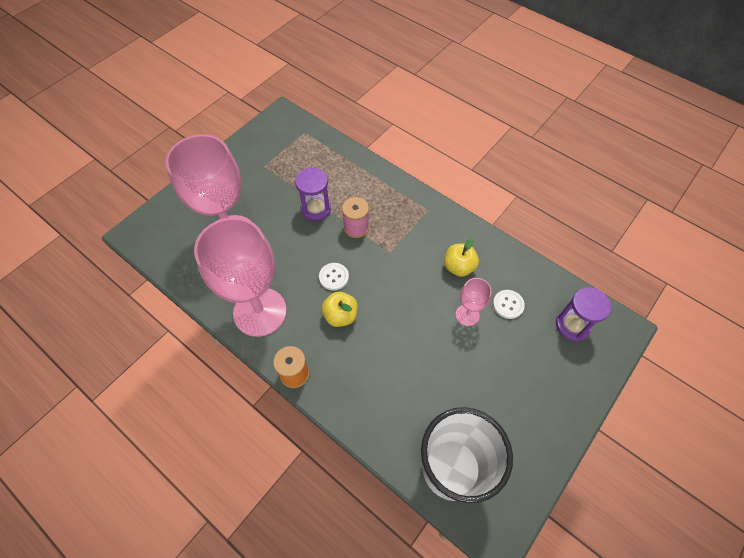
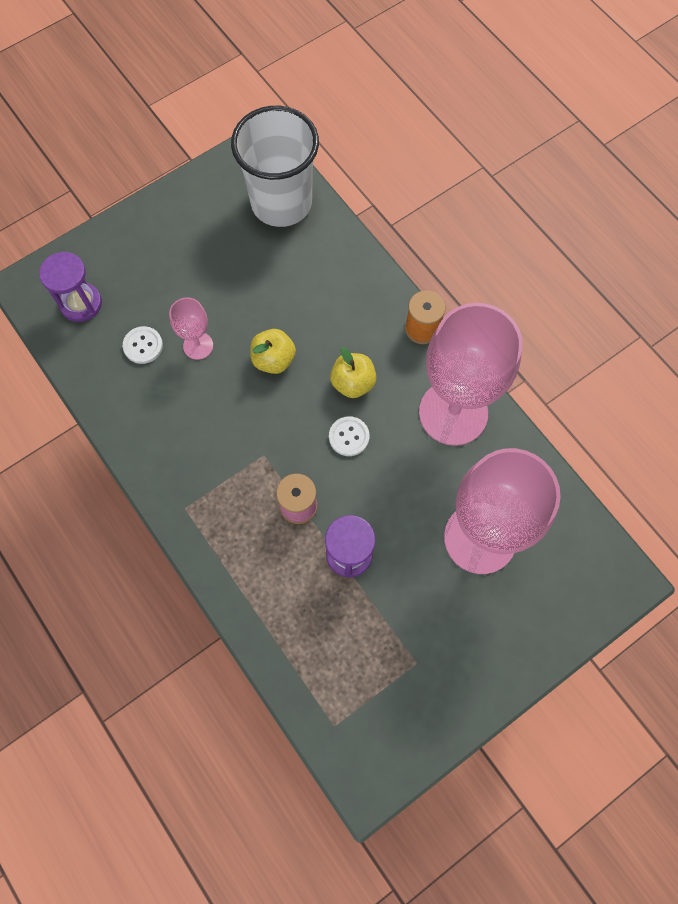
camera: 165 degrees left, 10 degrees up
(458, 267) = (180, 409): yellow apple -> yellow apple (273, 359)

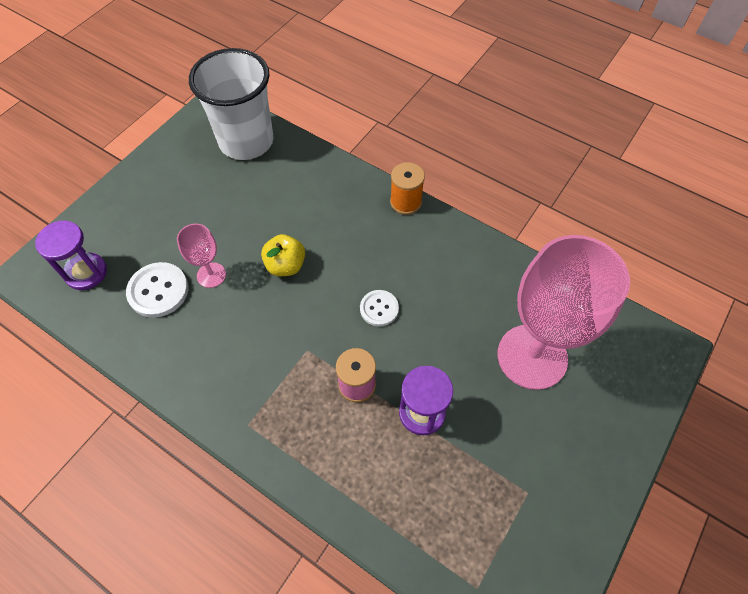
camera: 20 degrees left, 10 degrees down
(143, 346) = (158, 291): white button -> white button, size x1.55
(353, 383) = (364, 263): yellow apple -> none
(453, 413) = (461, 260): pink goblet -> none

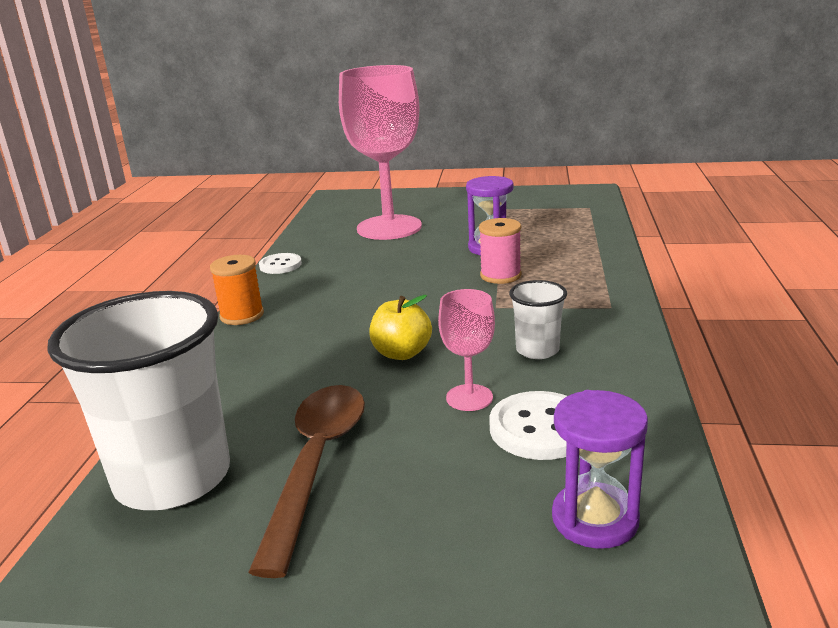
camera: 115 degrees left, 35 degrees down
(212, 192) = (316, 464): none -> brown spoon
(230, 338) = (537, 350): none -> white cup
(379, 309) = (406, 289): white button -> white button (280, 265)

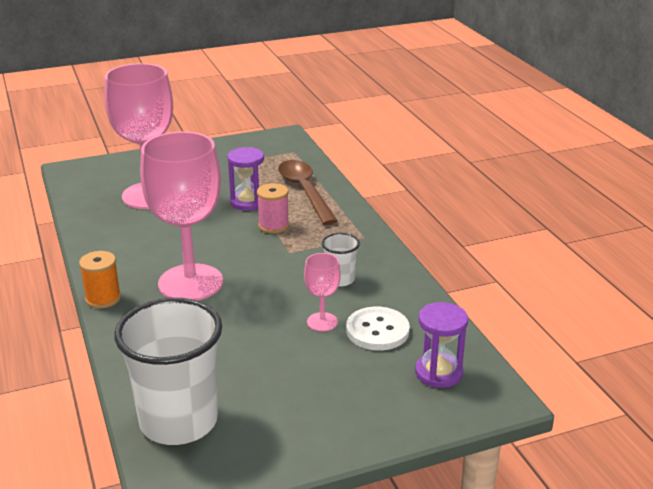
camera: 30 degrees left, 5 degrees up
(280, 265) = (89, 248): white button -> none
(316, 464) = (263, 387): brown spoon -> brown spoon (305, 191)
(348, 318) = (190, 283): none -> pink goblet
(401, 353) = (253, 301): yellow apple -> none

